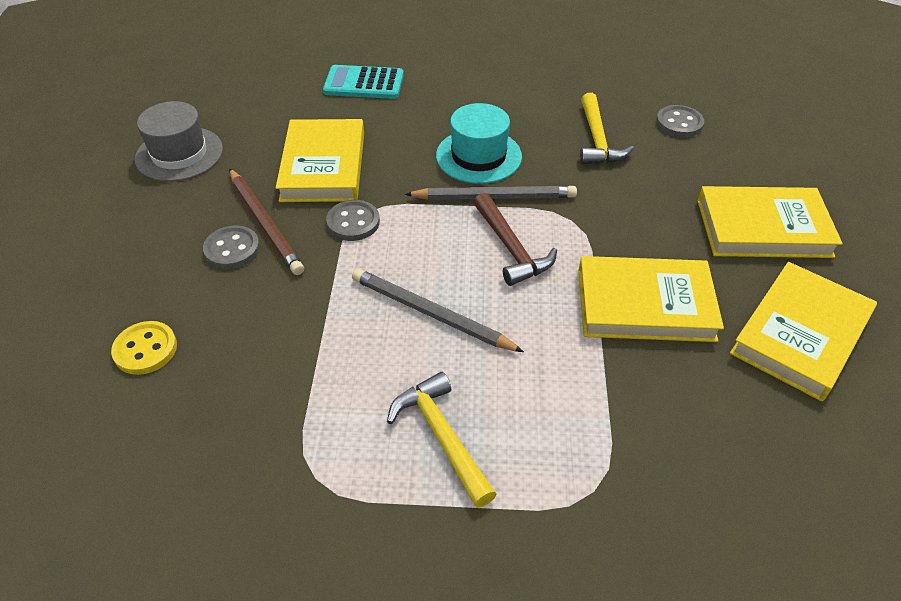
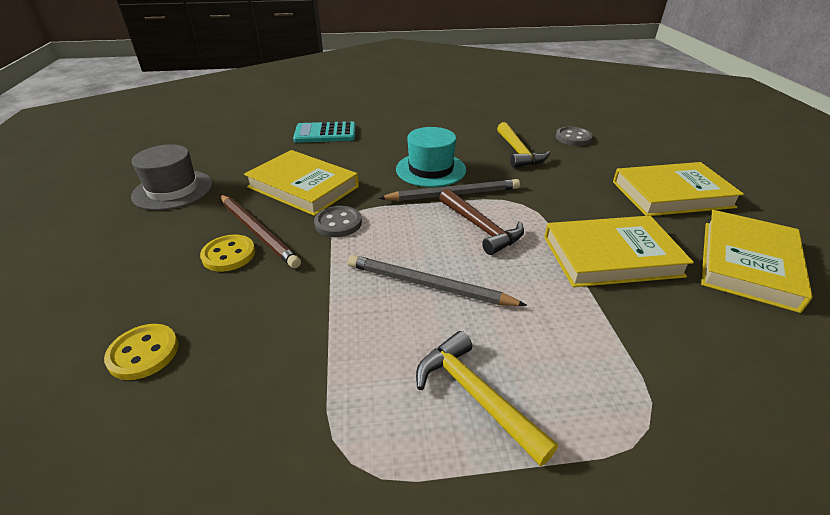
camera: 10 degrees left, 10 degrees down
(232, 249) = (229, 255): grey button -> yellow button
(323, 166) = (303, 187): yellow book -> yellow book turned 45 degrees counterclockwise

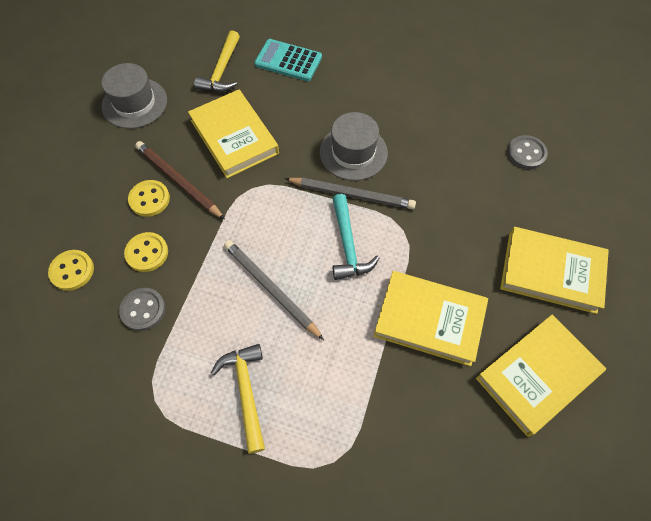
camera: 25 degrees right, 25 degrees up
(250, 301) = (147, 253): none -> yellow button
(258, 232) = (178, 181): brown pencil -> brown pencil turned 150 degrees clockwise
(338, 223) = (240, 194): grey button -> grey button (143, 310)
(431, 169) = (353, 152): turquoise hat -> grey hat
(481, 228) = (348, 245): brown hammer -> turquoise hammer
(518, 152) = (452, 156): yellow hammer -> yellow hammer (222, 71)

